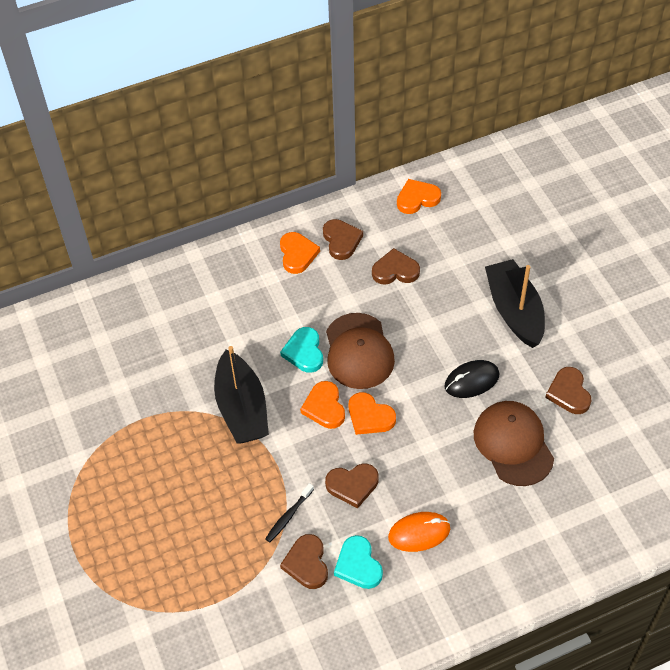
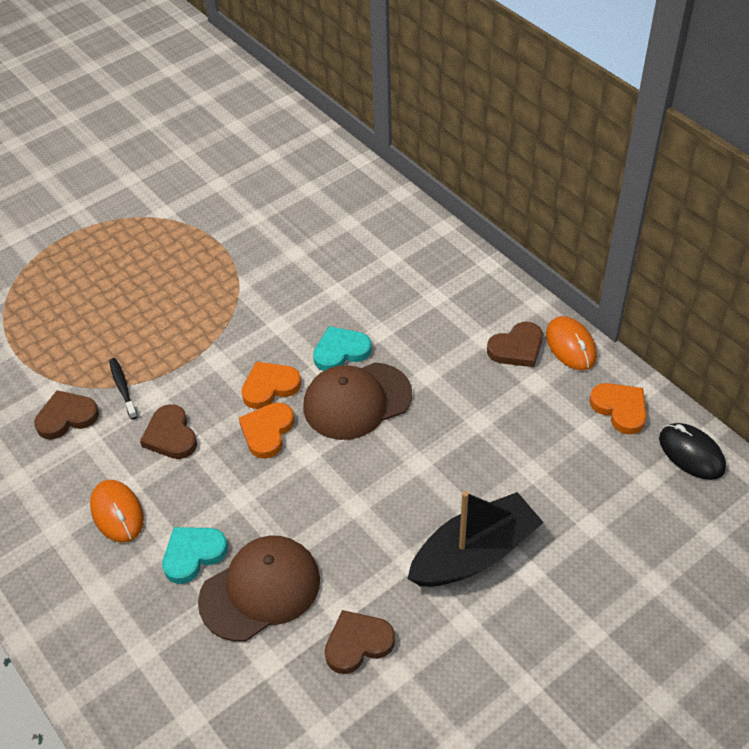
camera: 75 degrees right, 5 degrees down
(242, 408) = (251, 316): black boat -> none
(288, 516) = (123, 388): black toothbrush -> black toothbrush turned 45 degrees clockwise
(297, 254) = (479, 313): orange heart -> none
(350, 209) = (570, 346): none -> orange mouse
(358, 565) = (69, 463): turquoise heart -> turquoise heart (193, 554)
(395, 270) = (492, 410): brown heart -> none
(471, 381) = (346, 525): black mouse -> black mouse (691, 453)

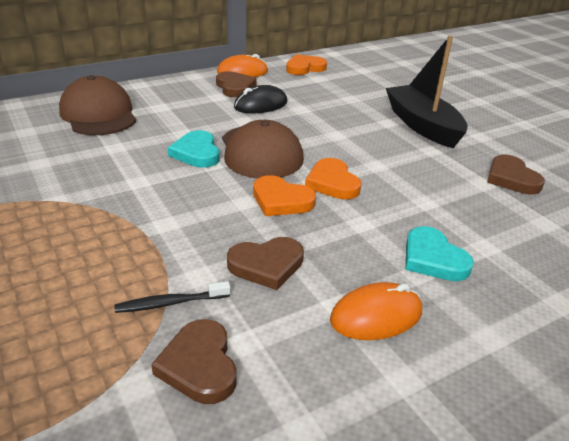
camera: 85 degrees left, 15 degrees down
(260, 590) = (469, 220): brown cap -> brown cap (98, 114)
(270, 387) = (222, 194): orange heart -> orange heart (332, 183)
(691, 453) = (345, 57): black mouse -> black mouse (260, 105)

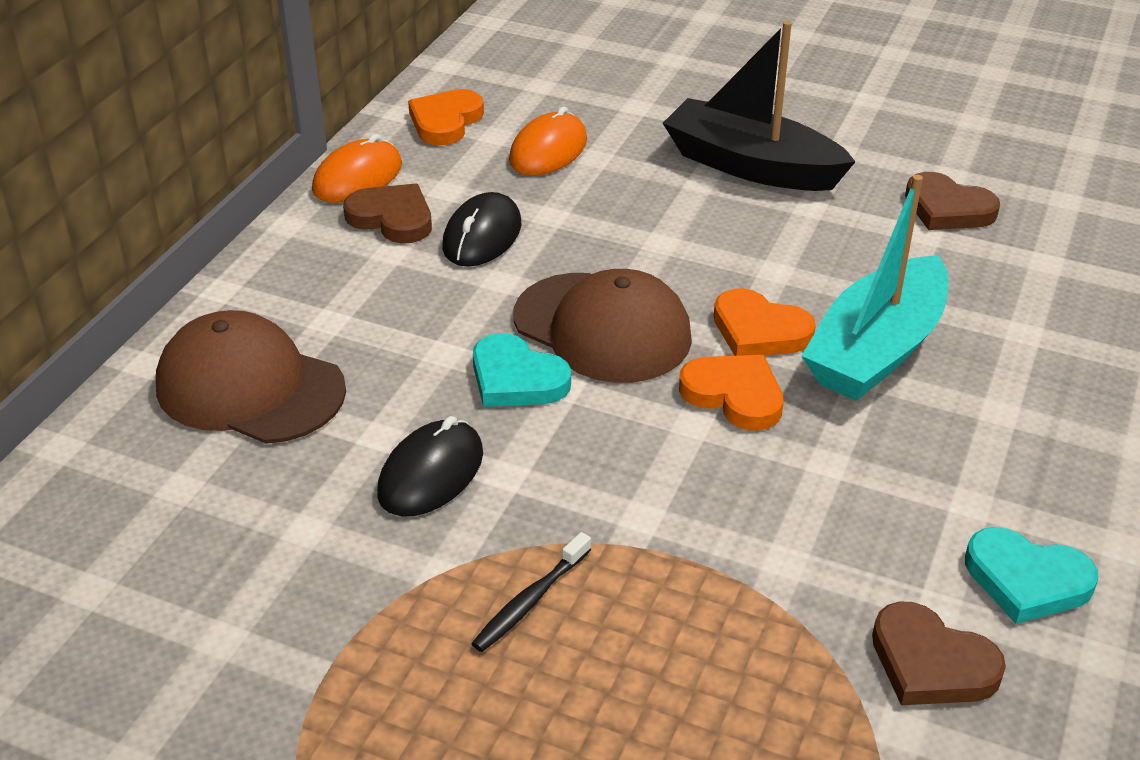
camera: 35 degrees left, 5 degrees up
(111, 167) = (431, 473): none -> black mouse
(170, 303) = (803, 616): black toothbrush -> black toothbrush (530, 601)
(266, 265) = (838, 499): brown heart -> none
(281, 200) = (734, 395): orange heart -> orange heart turned 135 degrees counterclockwise
(376, 316) = (1021, 491): orange mouse -> orange mouse (548, 151)
(383, 216) = (876, 350): none -> turquoise boat
(433, 259) = (993, 381): turquoise heart -> turquoise heart (1026, 580)

